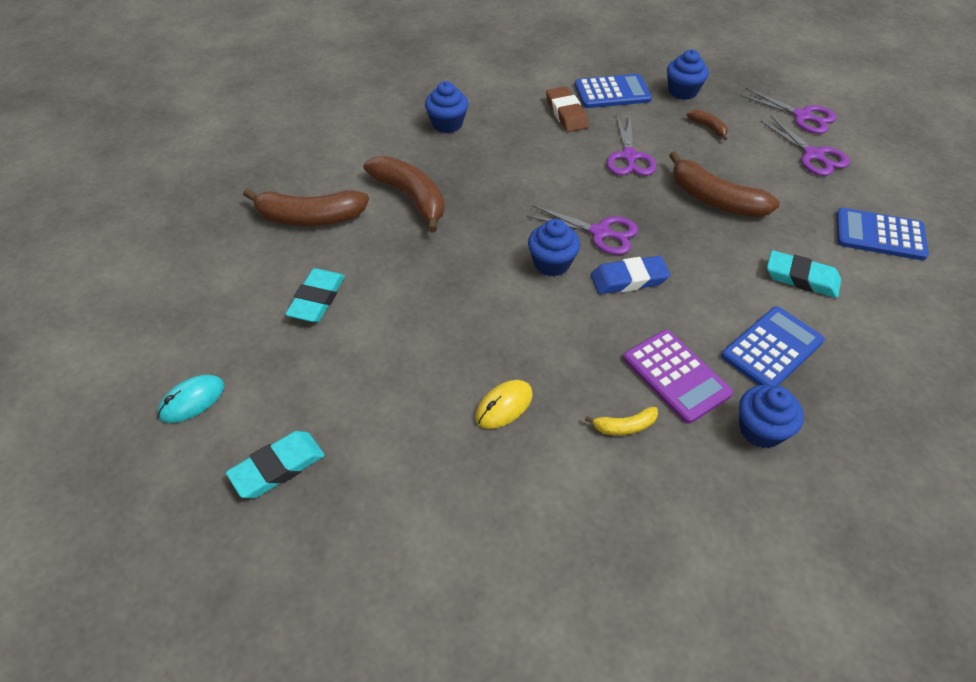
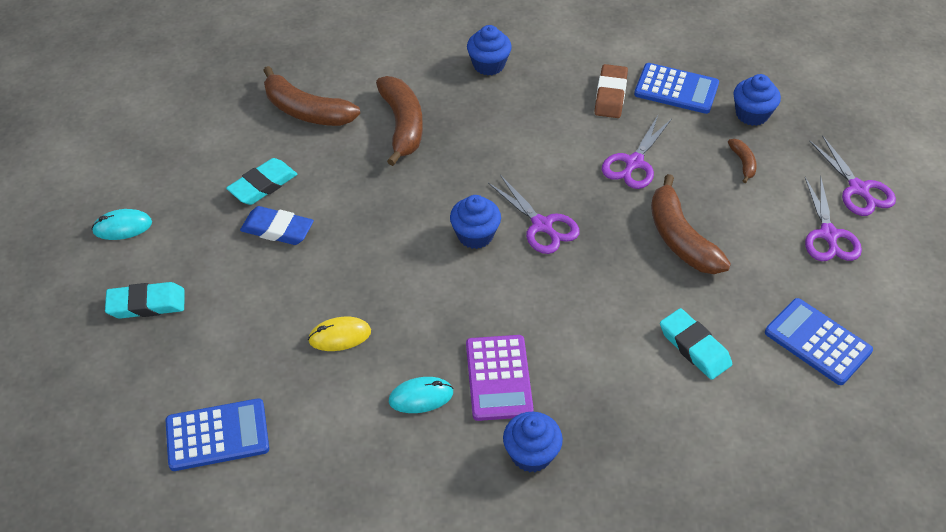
camera: 30 degrees right, 0 degrees up
(624, 426) = (421, 397): yellow banana -> turquoise mouse
(629, 279) = (531, 278): blue eraser -> blue eraser (277, 230)
(772, 349) = (605, 395): blue calculator -> blue calculator (217, 435)

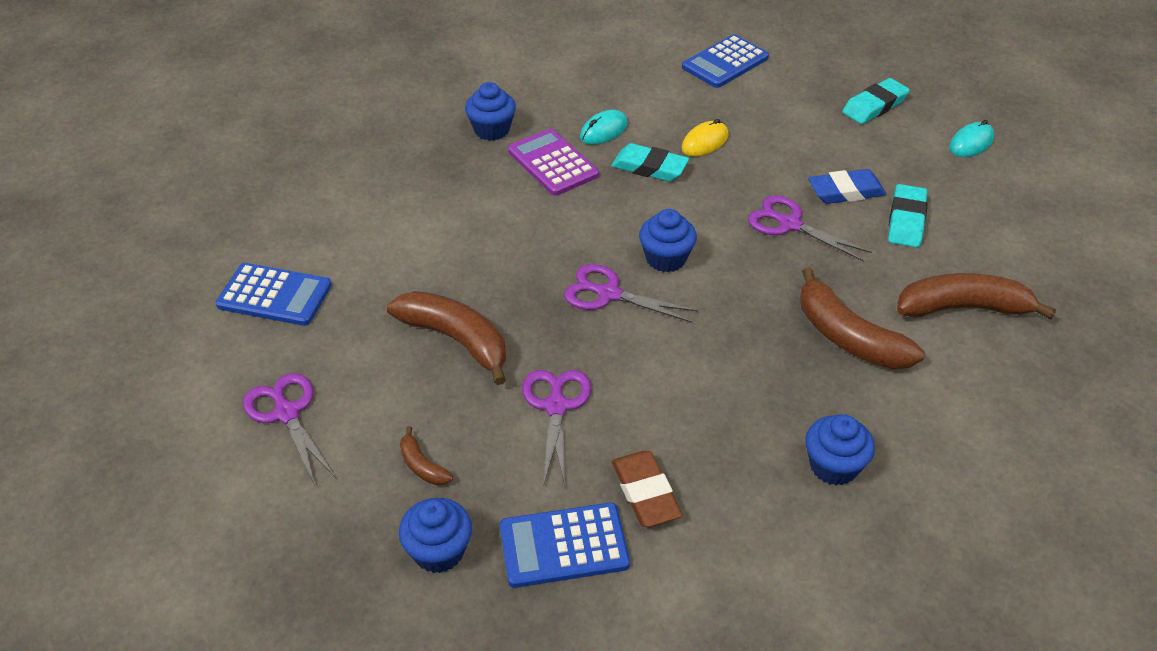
camera: 150 degrees right, 5 degrees down
(694, 347) = (395, 246): turquoise eraser -> turquoise eraser (649, 167)
(858, 189) = (259, 493): purple scissors -> purple scissors (789, 224)

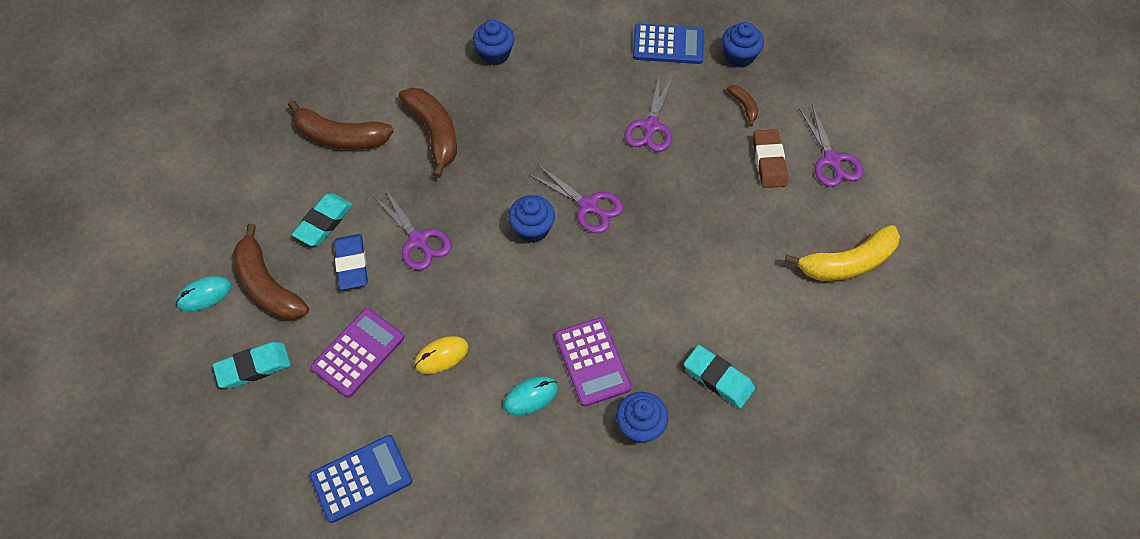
camera: 165 degrees left, 15 degrees up
(274, 295) = (847, 263): blue calculator -> yellow banana
(456, 340) = (710, 191): brown banana -> brown banana (268, 286)
(645, 493) = (612, 62): brown eraser -> brown eraser (769, 161)
(649, 167) = (506, 334): turquoise eraser -> turquoise eraser (718, 378)
(786, 131) = (358, 353): none -> purple calculator
(845, 191) = (351, 264): blue eraser -> blue eraser turned 75 degrees clockwise

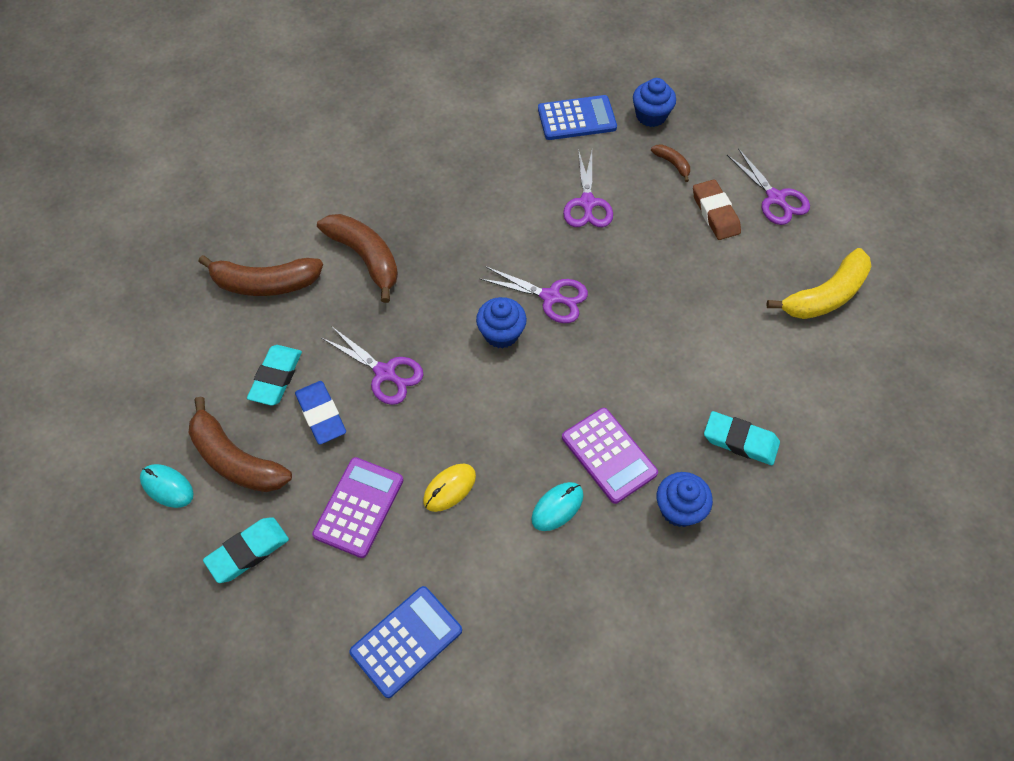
camera: 15 degrees left, 0 degrees up
(204, 295) = (167, 487): turquoise mouse -> turquoise mouse turned 75 degrees clockwise
(495, 54) = (403, 163): blue cupcake -> none

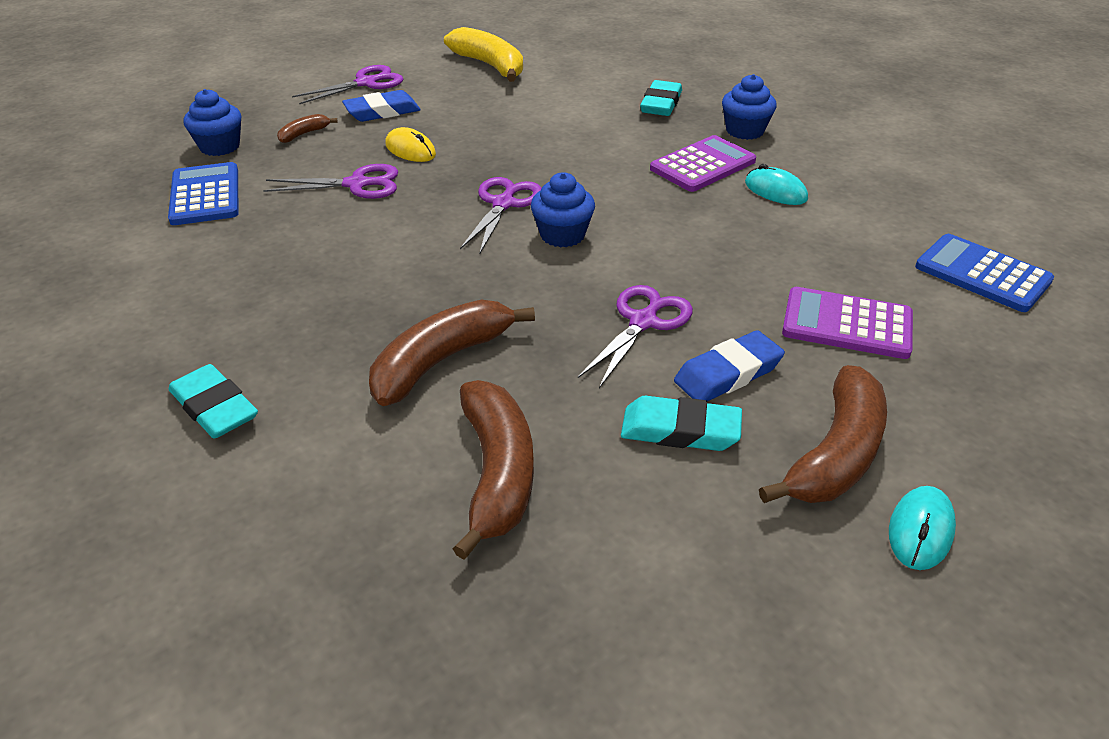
camera: 95 degrees left, 20 degrees down
(248, 551) = (964, 417): turquoise eraser -> turquoise eraser (214, 408)
(449, 488) = (787, 258): yellow mouse -> yellow mouse (410, 150)
(715, 213) = (382, 112): brown eraser -> blue eraser

